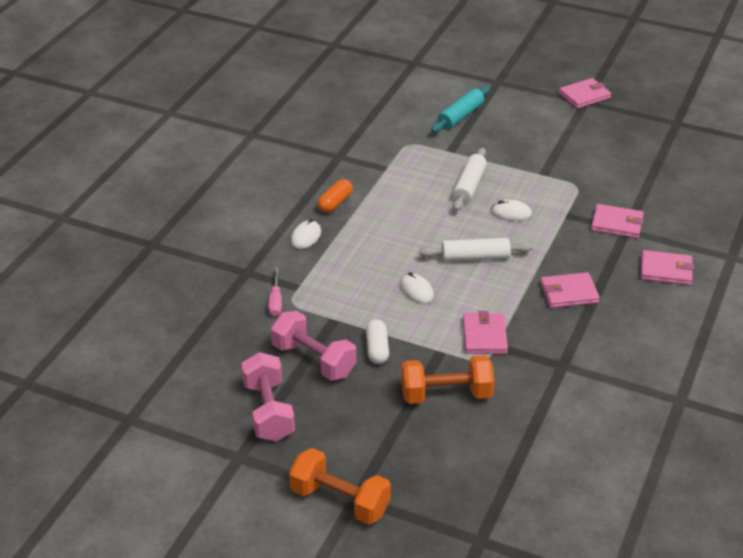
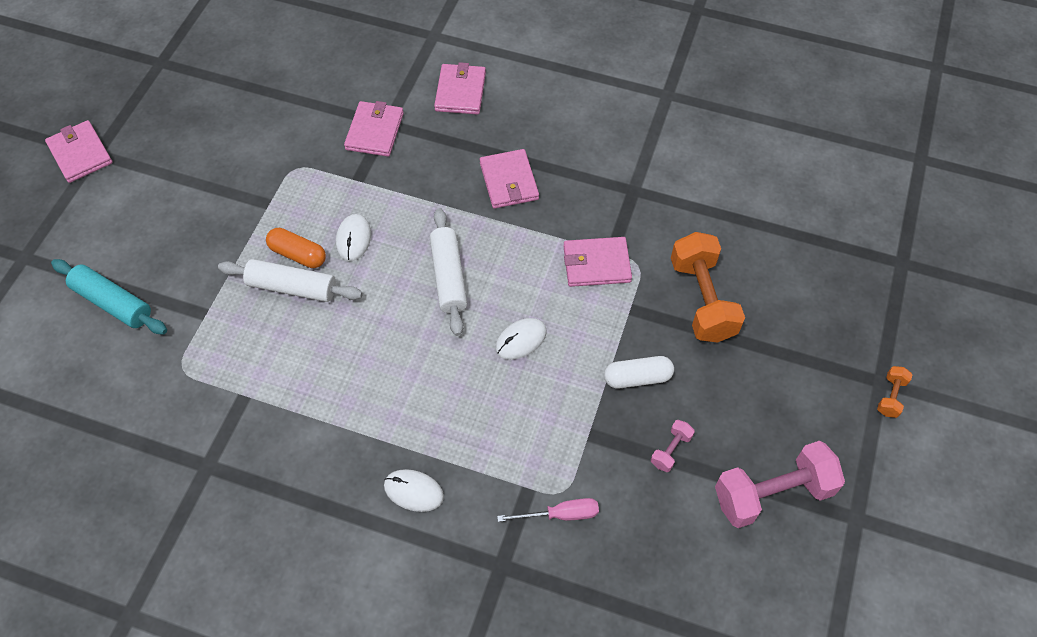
camera: 95 degrees left, 20 degrees up
(314, 360) = (670, 450): pink dumbbell -> pink dumbbell, size x0.45
(335, 203) = (330, 458): orange capsule -> orange capsule (298, 254)
(340, 501) = (890, 396): orange dumbbell -> orange dumbbell, size x0.45

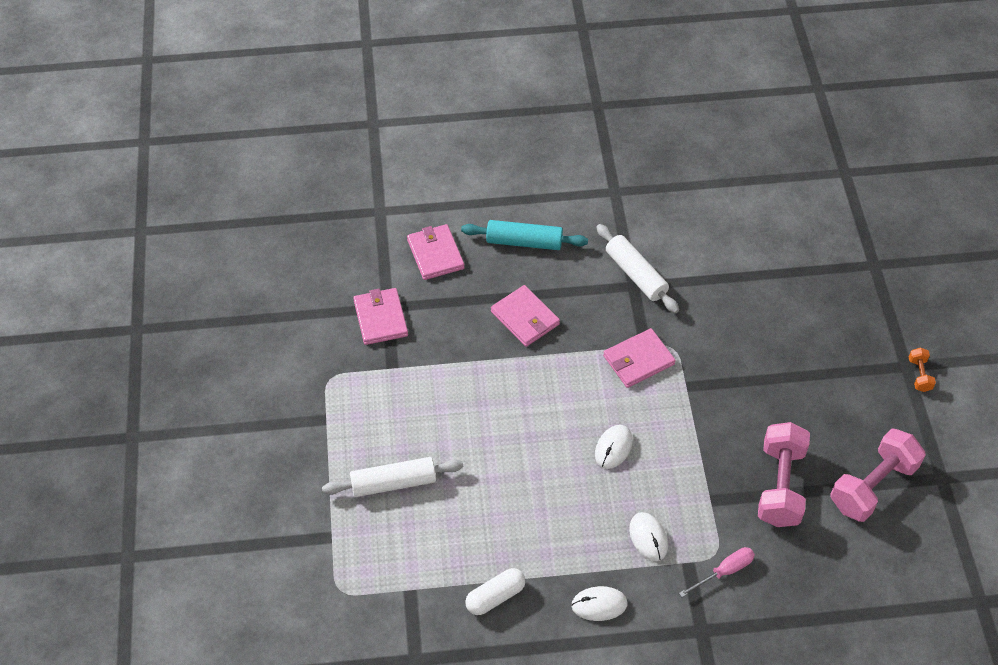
camera: 25 degrees left, 5 degrees down
(80, 154) = (117, 443): pink wallet -> none
(113, 302) = (240, 561): turquoise rolling pin -> turquoise rolling pin (524, 242)
(298, 254) = (380, 453): orange capsule -> none
(353, 239) = (421, 420): white mouse -> white mouse (648, 537)
(449, 277) = (523, 419): white rolling pin -> white rolling pin (636, 274)
(637, 378) = (723, 440): white capsule -> white capsule (495, 597)
(670, 450) = (780, 486): pink dumbbell -> pink dumbbell, size x2.22
(702, 300) = (738, 356): orange dumbbell -> none

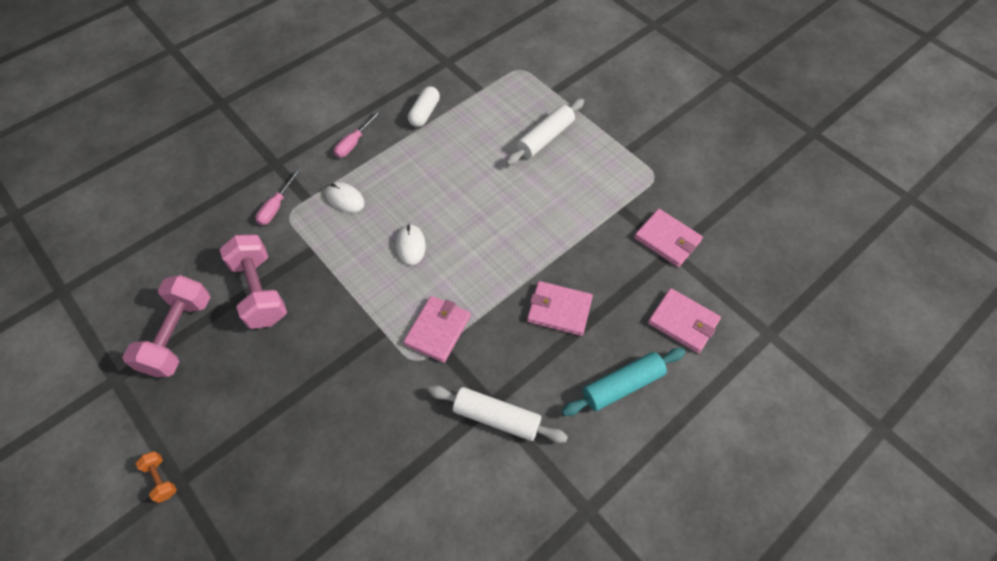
camera: 145 degrees right, 5 degrees up
(599, 604) = (354, 143): white mouse -> pink screwdriver

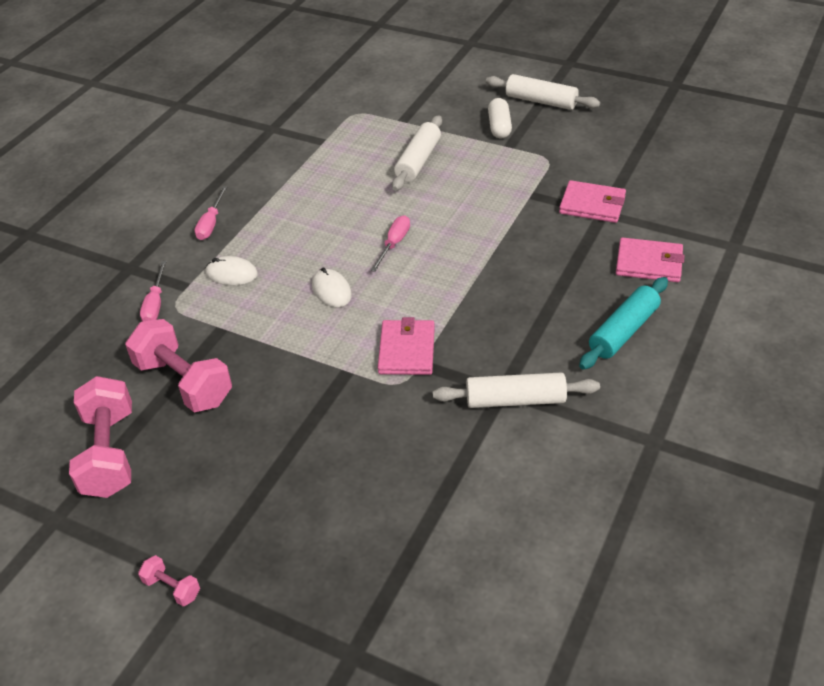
camera: 20 degrees left, 15 degrees down
(161, 479) = (172, 588): orange dumbbell -> pink dumbbell
(424, 113) = (275, 177): white capsule -> white capsule (499, 127)
(482, 218) = (394, 244): none -> pink screwdriver
(559, 310) = (522, 293): pink wallet -> none
(682, 110) = (541, 101): none -> white rolling pin

